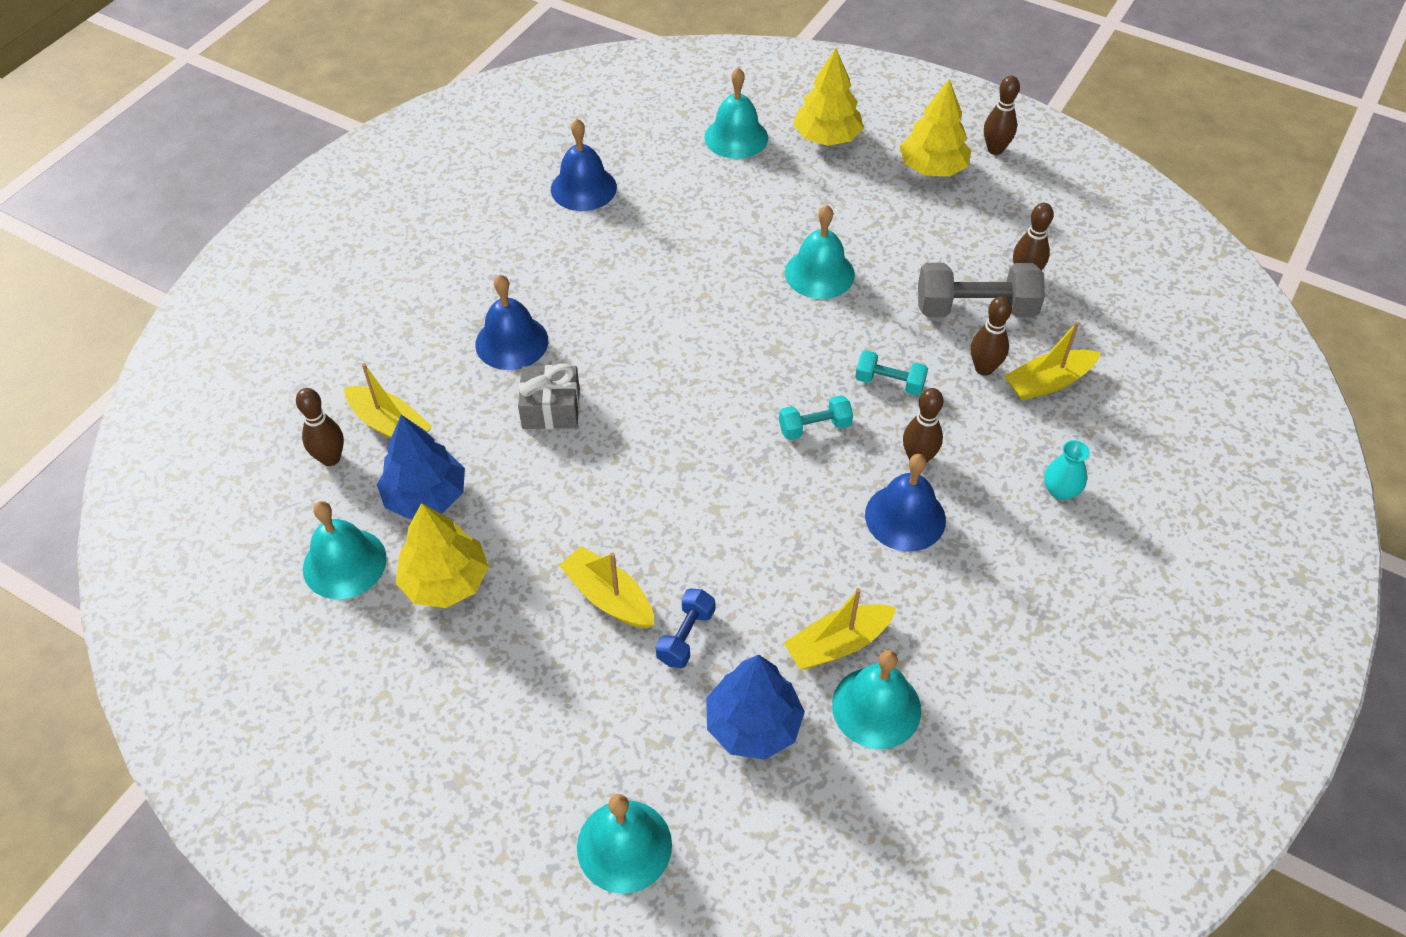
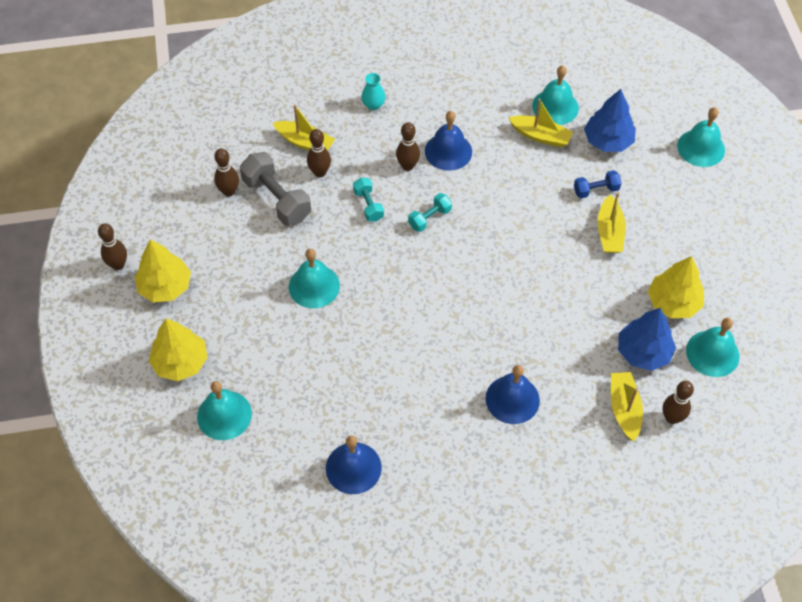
camera: 130 degrees left, 5 degrees up
(551, 409) = (535, 341): grey gift -> none
(814, 427) = (430, 218): turquoise dumbbell -> turquoise dumbbell turned 75 degrees counterclockwise

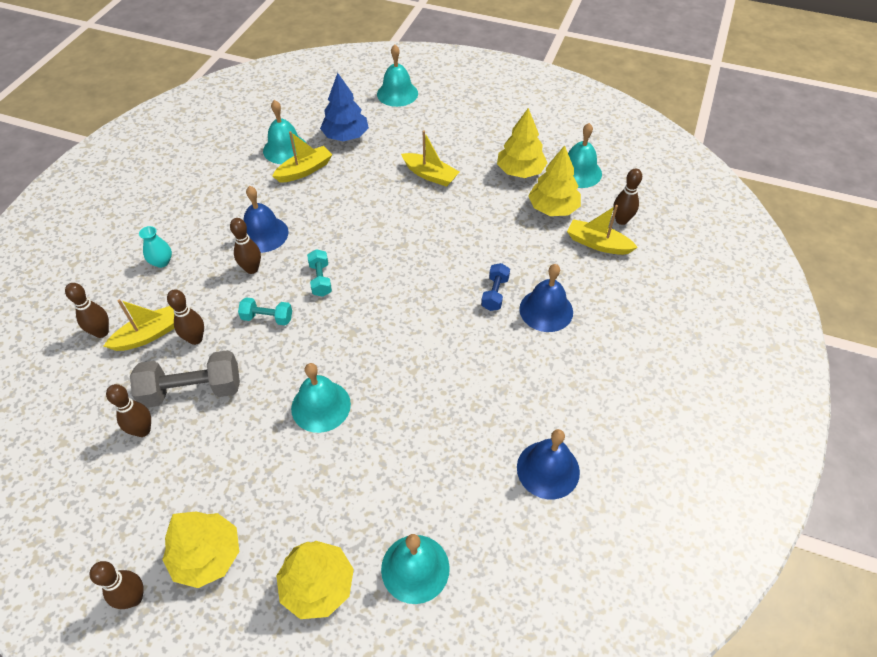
camera: 60 degrees left, 5 degrees down
(288, 113) = (101, 332): none -> brown bowling pin
(596, 190) = (385, 164): blue dumbbell -> blue dumbbell (495, 294)
(643, 352) = (553, 208): blue tree -> yellow tree

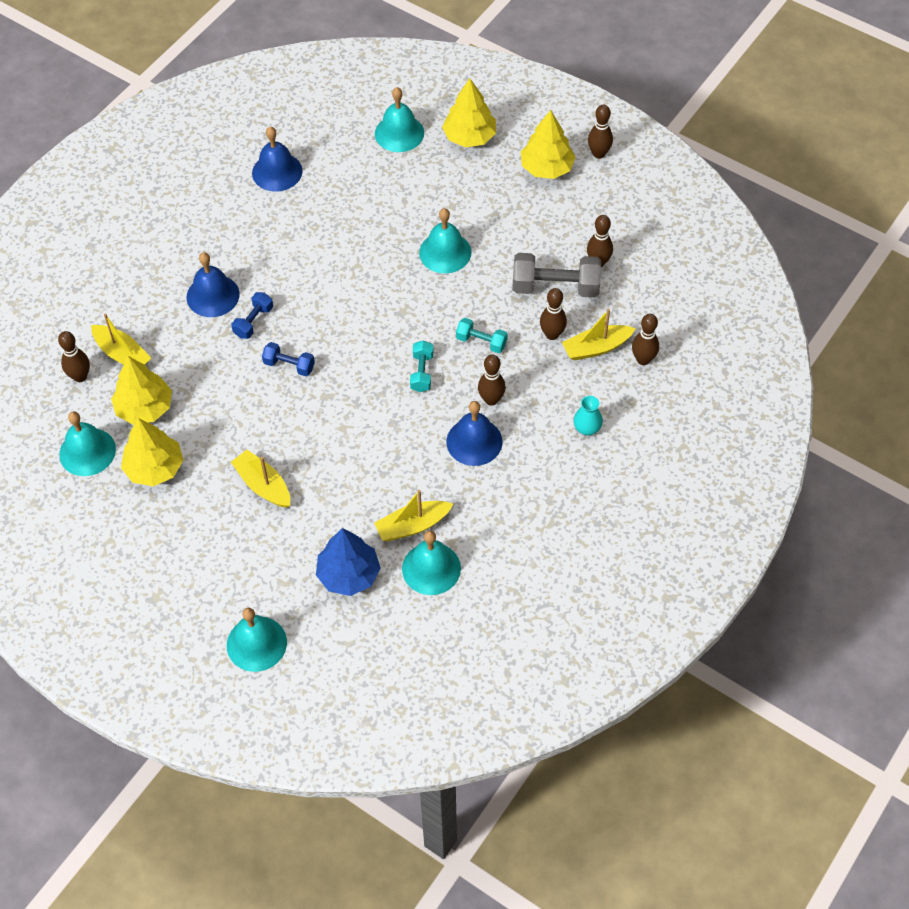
camera: 165 degrees left, 5 degrees up
(445, 263) = (289, 365): none -> blue dumbbell

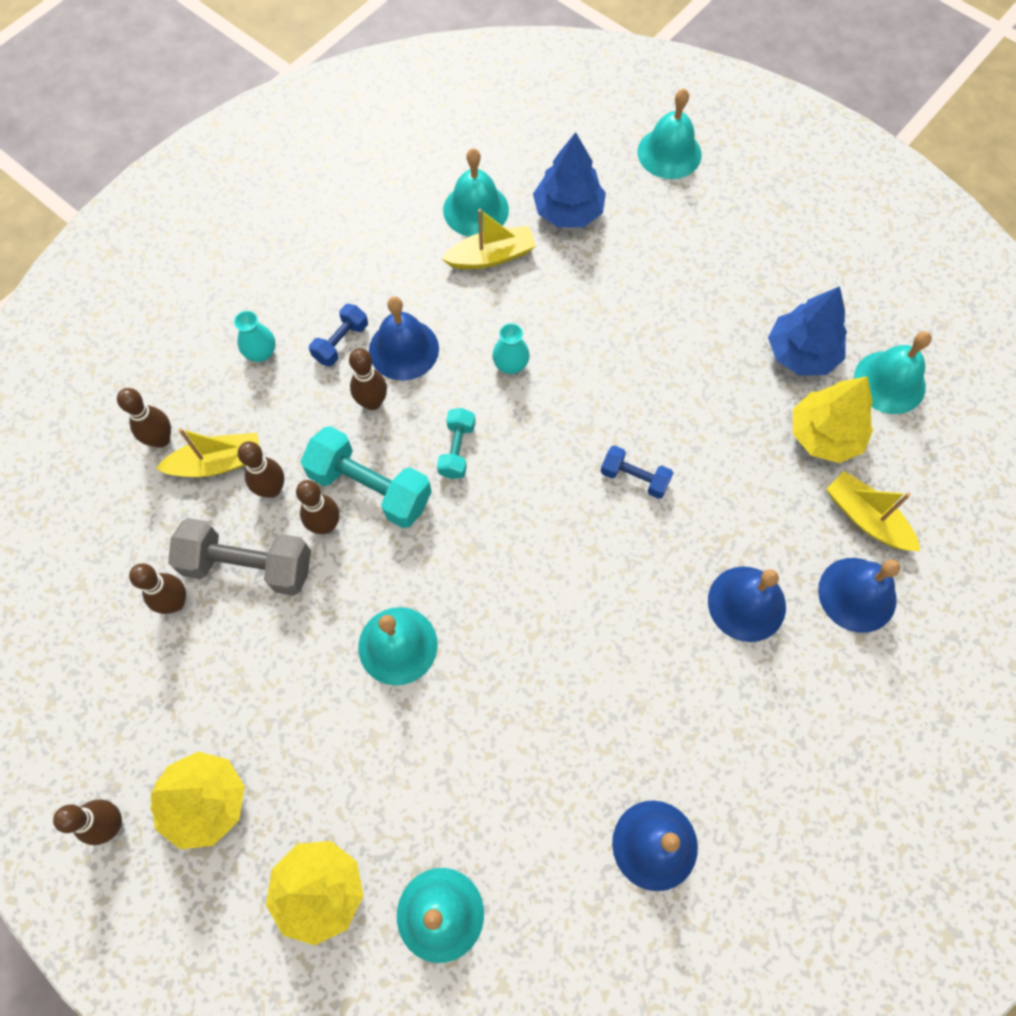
camera: 175 degrees left, 10 degrees up
(80, 376) = (919, 489): brown bowling pin -> brown bowling pin (325, 525)
(136, 307) = (857, 594): none -> blue bell
(154, 468) = (801, 353): yellow tree -> blue tree
(253, 322) = (685, 552): blue dumbbell -> blue dumbbell (341, 342)
(263, 485) = (666, 319): yellow boat -> none
(387, 437) = (510, 365): none -> turquoise vase
(481, 342) = (370, 488): turquoise dumbbell -> turquoise dumbbell, size x1.81

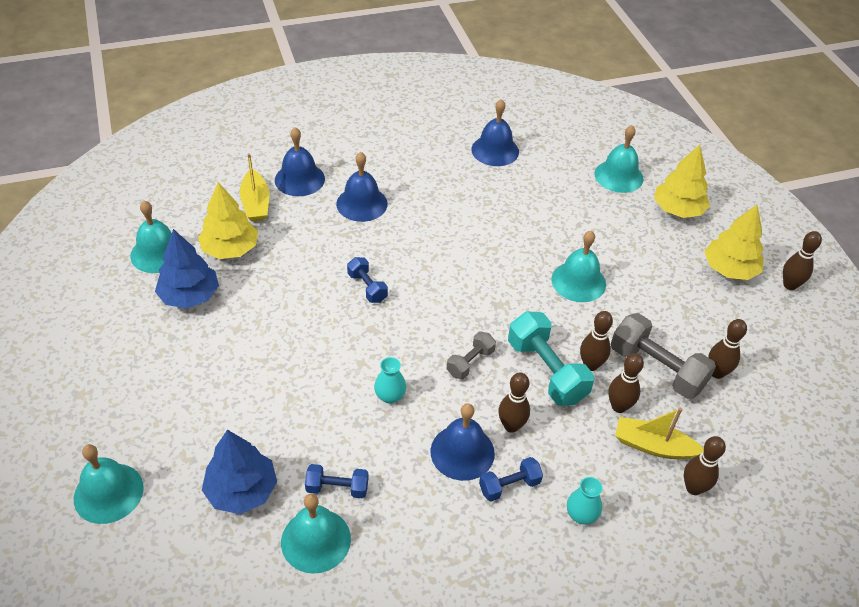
camera: 150 degrees left, 20 degrees down
(457, 450) = (470, 362): turquoise dumbbell -> grey dumbbell
(491, 256) = (337, 488): yellow boat -> blue dumbbell

